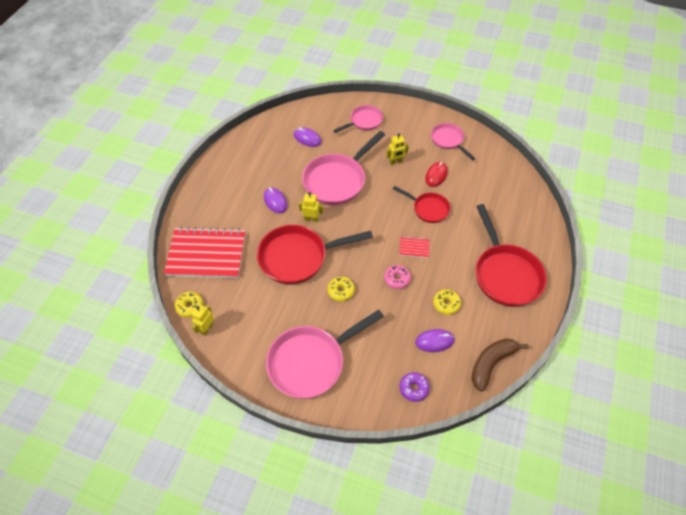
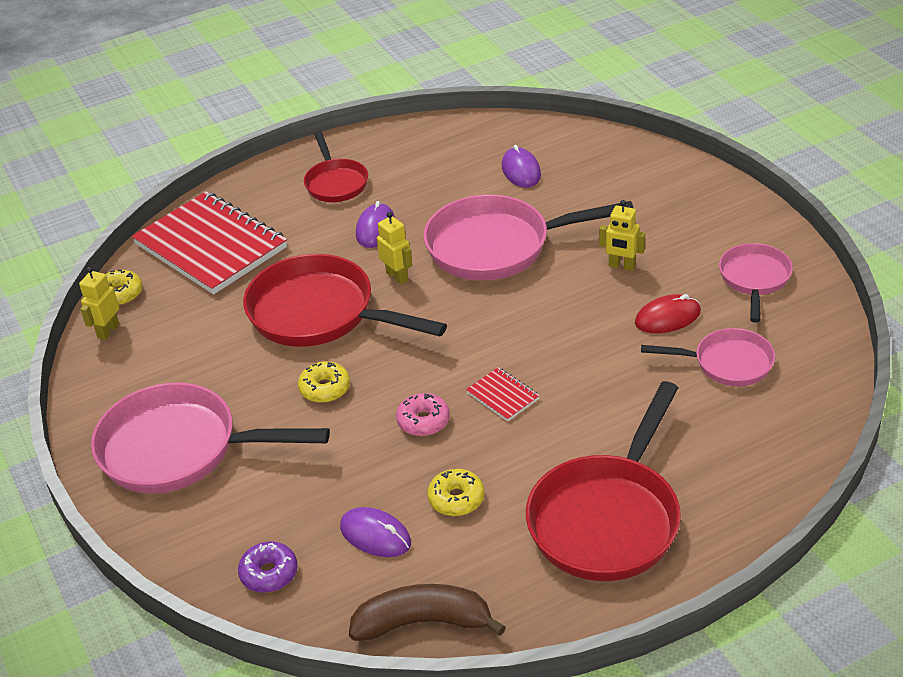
camera: 45 degrees right, 15 degrees down
(206, 328) = (108, 331): yellow robot -> yellow robot turned 45 degrees counterclockwise
(364, 121) = (640, 187): pink pan -> pink pan (727, 363)
(428, 209) = (593, 356): red pan -> red pan (335, 183)

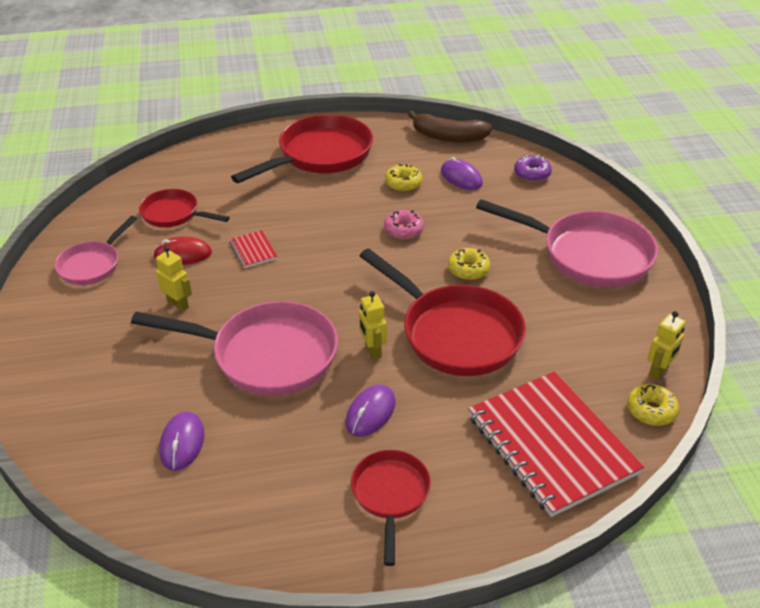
camera: 165 degrees left, 0 degrees up
(503, 396) = (339, 232): red notebook -> red notebook (253, 250)
(727, 363) = (174, 214): pink pan -> red pan

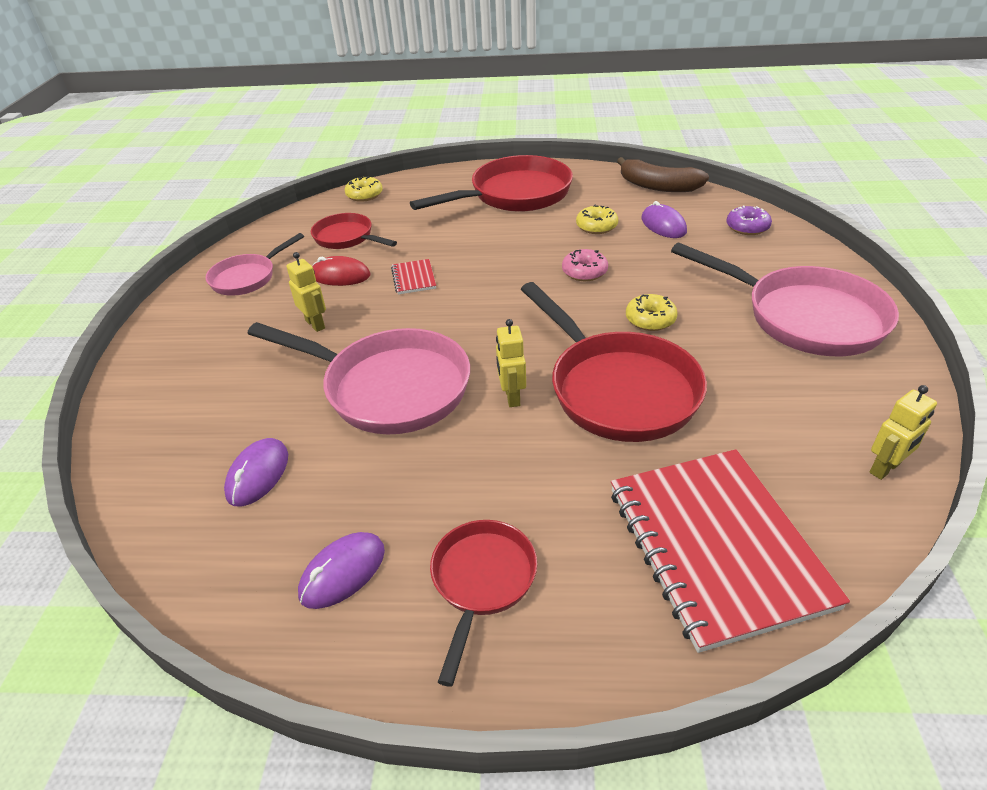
camera: 15 degrees right, 0 degrees up
(370, 413) = (488, 470): purple mouse -> purple mouse (342, 572)
(651, 410) = (868, 520): yellow donut -> yellow donut (364, 195)

